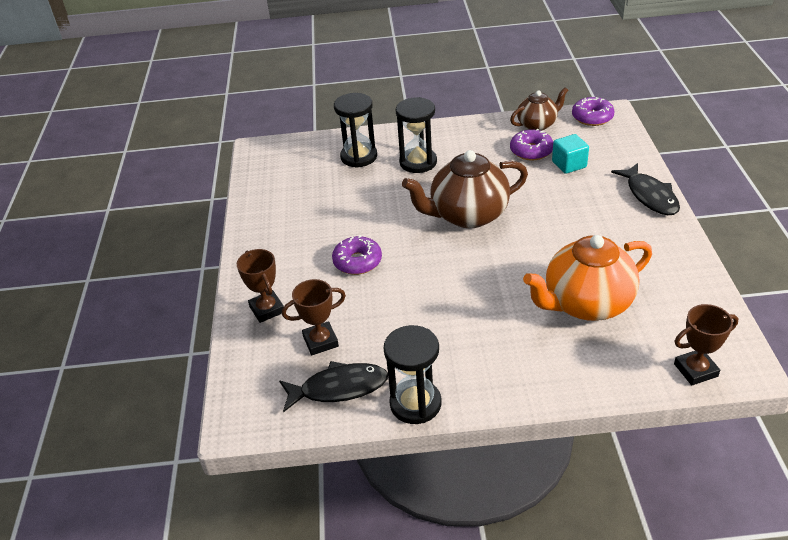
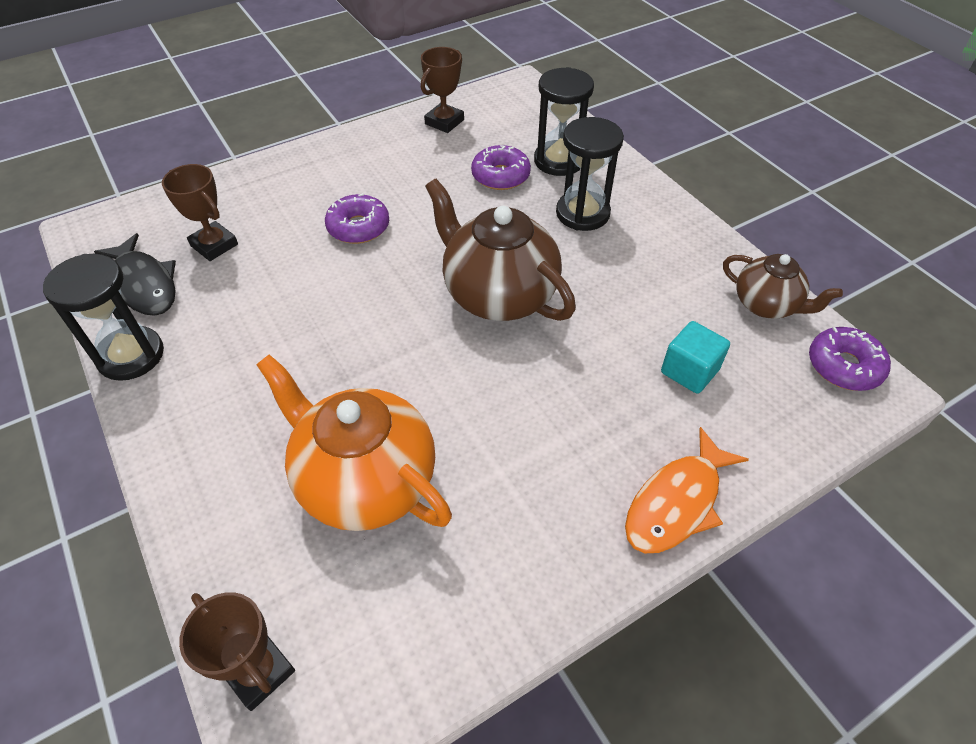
camera: 60 degrees right, 10 degrees up
(267, 309) = (253, 189): brown trophy -> brown trophy (444, 122)
(531, 151) = (692, 317): purple donut -> purple donut (500, 176)
(650, 196) = (677, 502): black fish -> orange fish

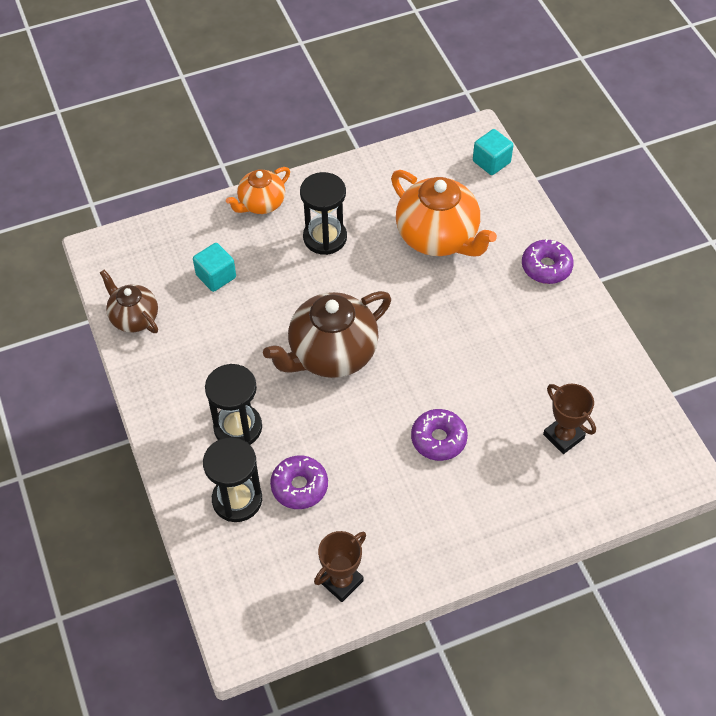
camera: 170 degrees left, 5 degrees up
(131, 355) = (604, 339): black hourglass -> black hourglass (325, 237)
(144, 284) = (612, 402): black fish -> none
(258, 671) = (491, 162): brown trophy -> turquoise cube
(498, 294) = (331, 354): brown teapot -> brown teapot turned 90 degrees clockwise
(677, 502) = (261, 204): orange fish -> orange teapot
(844, 366) = (111, 266): purple donut -> purple donut (546, 267)

